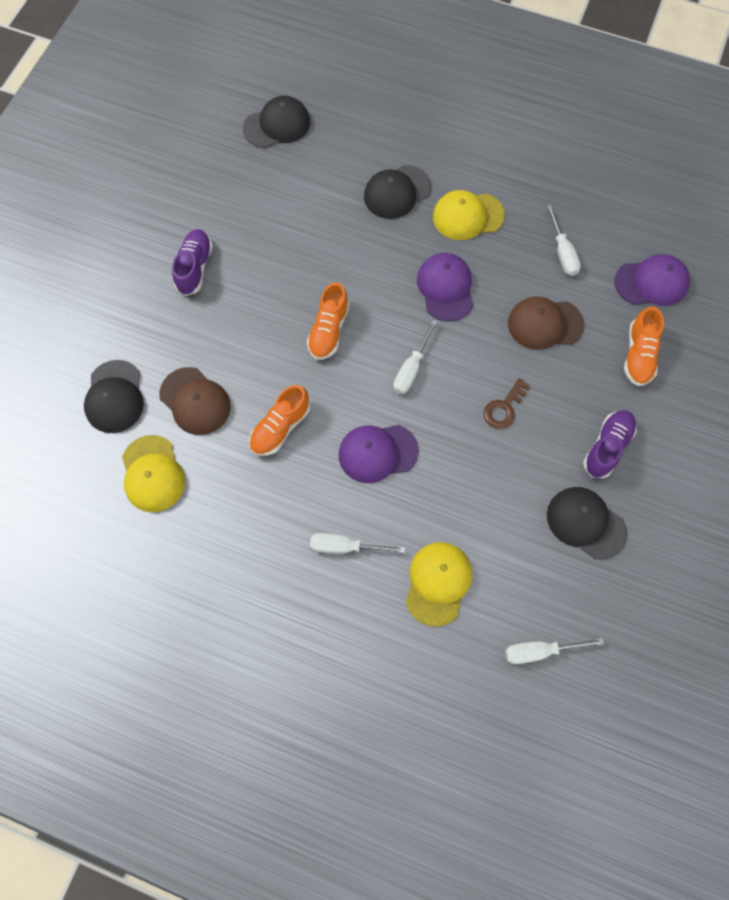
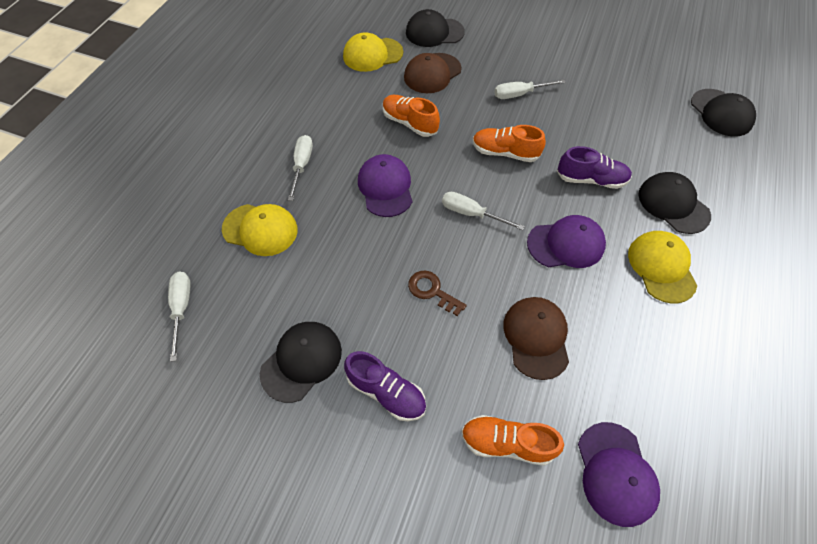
camera: 90 degrees right, 10 degrees down
(195, 268) = (553, 67): purple shoe -> purple shoe (591, 179)
(562, 252) = (637, 364): white screwdriver -> white screwdriver (520, 94)

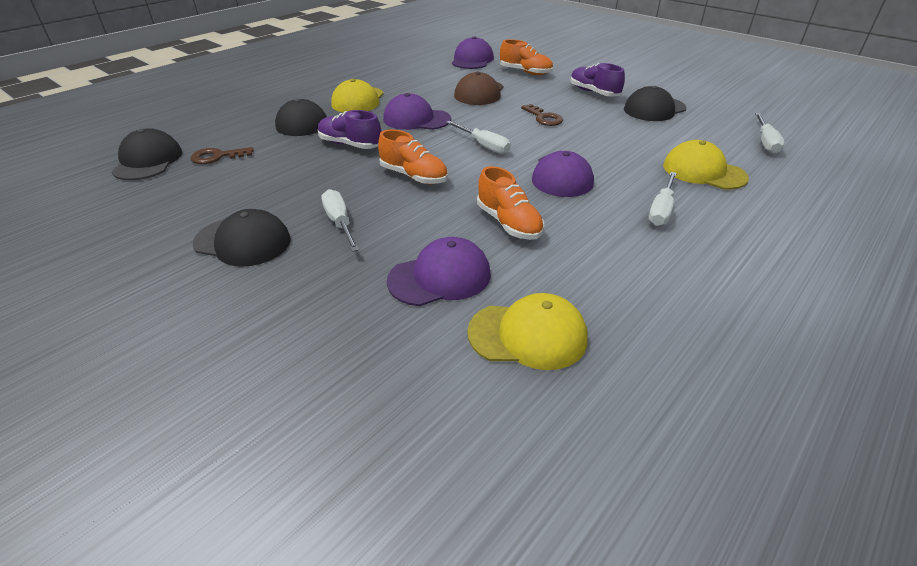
camera: 160 degrees left, 20 degrees down
(432, 73) = (440, 277): brown cap -> purple cap
(434, 32) = (386, 352): black cap -> black cap (243, 241)
(520, 94) = (339, 223): white screwdriver -> white screwdriver turned 120 degrees counterclockwise
(678, 132) = (217, 157): none -> brown key

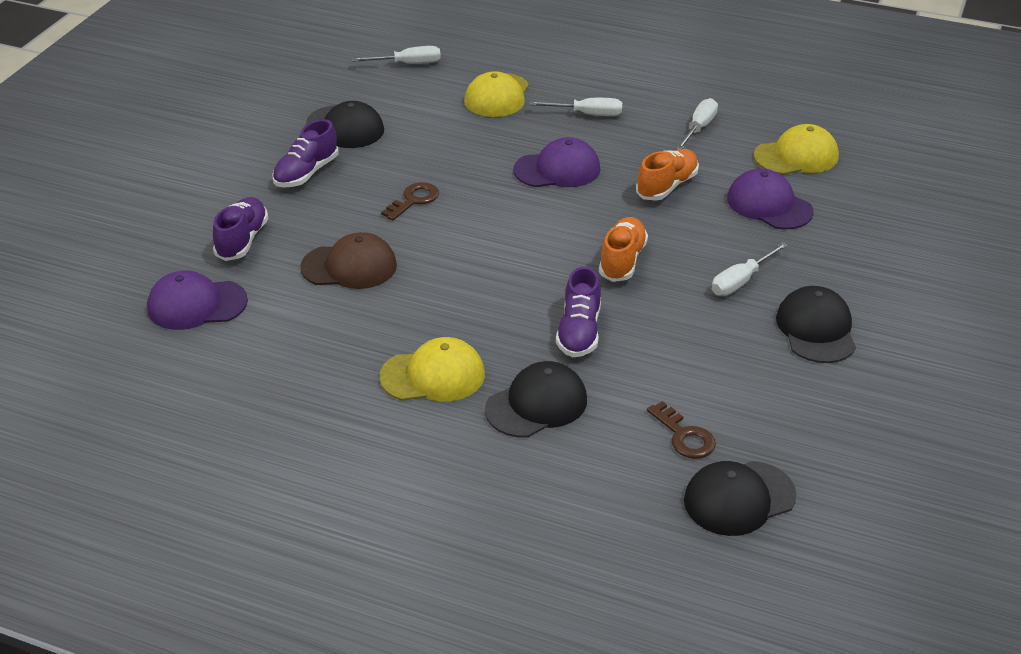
camera: 110 degrees left, 0 degrees up
(416, 119) = (472, 299): purple cap -> none
(484, 146) = (519, 229): white screwdriver -> white screwdriver (698, 128)
(525, 72) = (242, 240): orange shoe -> purple shoe
(528, 335) = (796, 156): yellow cap -> yellow cap turned 90 degrees clockwise

